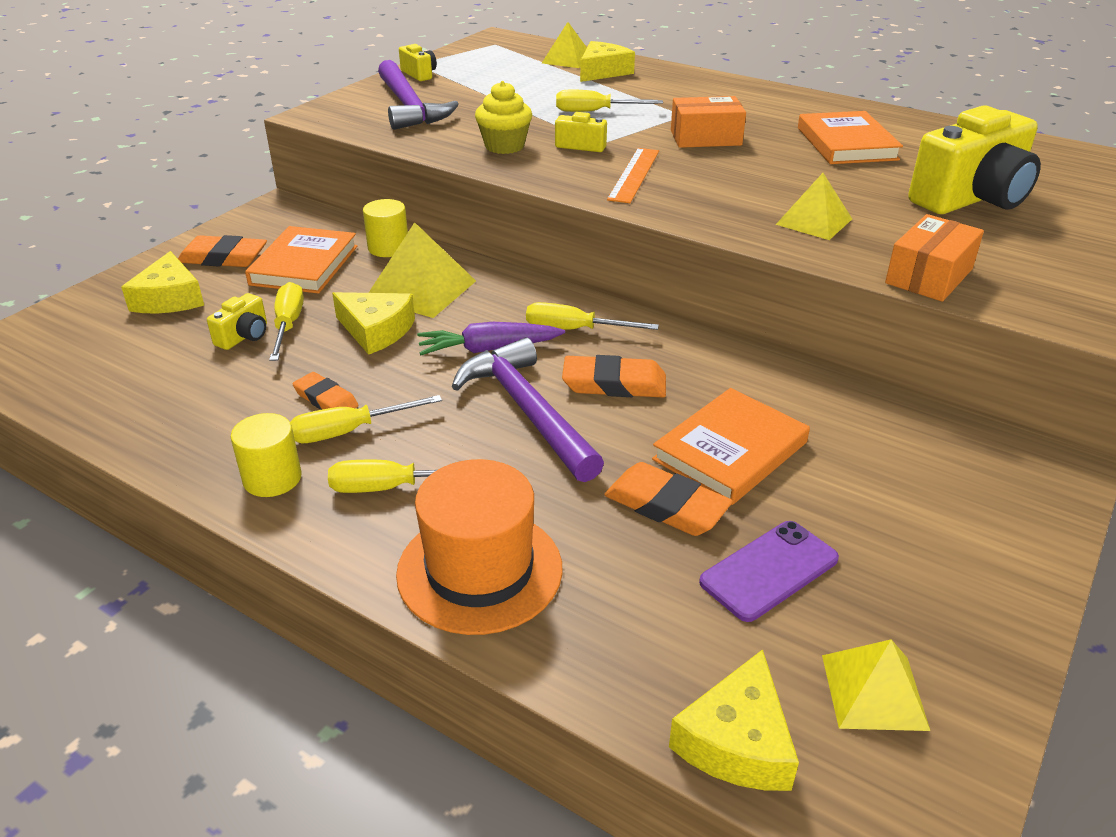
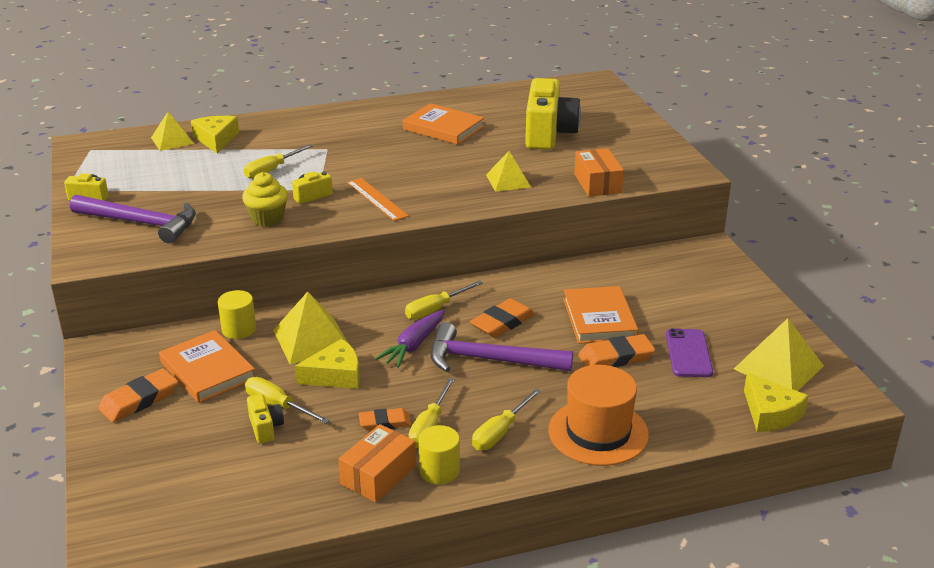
camera: 50 degrees left, 5 degrees down
(169, 298) = (162, 442): yellow cheese -> none
(705, 138) = (368, 158): orange box -> orange box (378, 475)
(874, 691) = (778, 367): yellow pyramid -> yellow pyramid, size x1.51

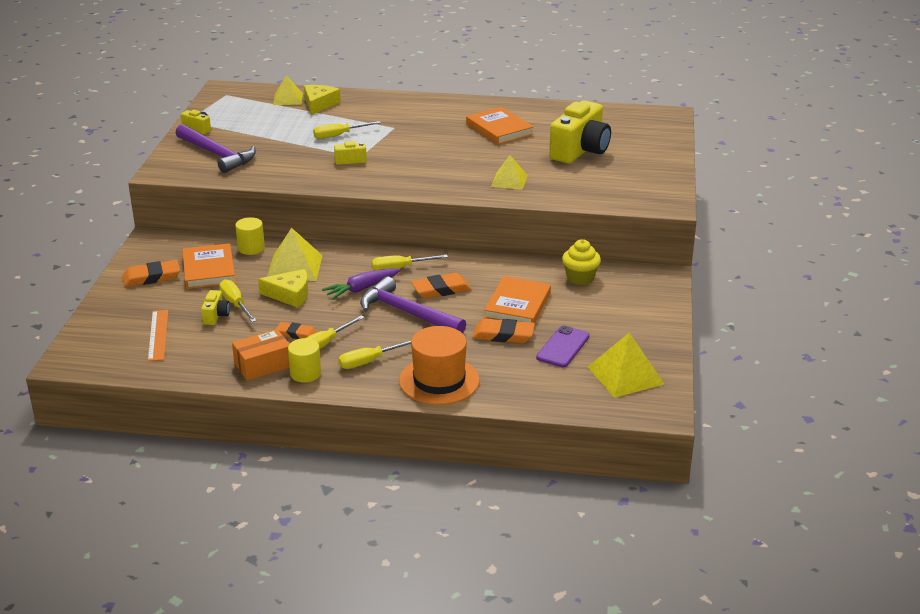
camera: 25 degrees right, 0 degrees up
(267, 218) = (304, 170): yellow cupcake -> yellow cupcake (580, 278)
(377, 199) = (395, 173): orange ruler -> orange ruler (158, 335)
(597, 183) = (579, 198): orange box -> none
(770, 413) = (583, 404): yellow cheese -> none

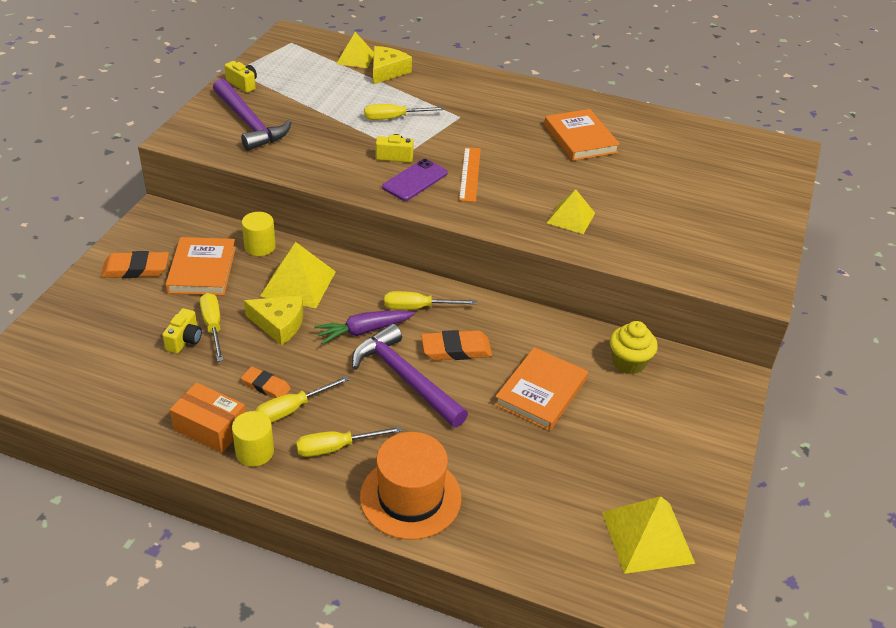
camera: 10 degrees right, 10 degrees up
(158, 335) = (109, 356): orange ruler -> orange ruler (470, 174)
(263, 365) = (210, 427): orange box -> orange box turned 45 degrees clockwise
(503, 335) = (510, 437): orange eraser -> none
(563, 347) = (579, 472): purple phone -> purple phone (415, 180)
(580, 151) = (668, 186): yellow camera -> none

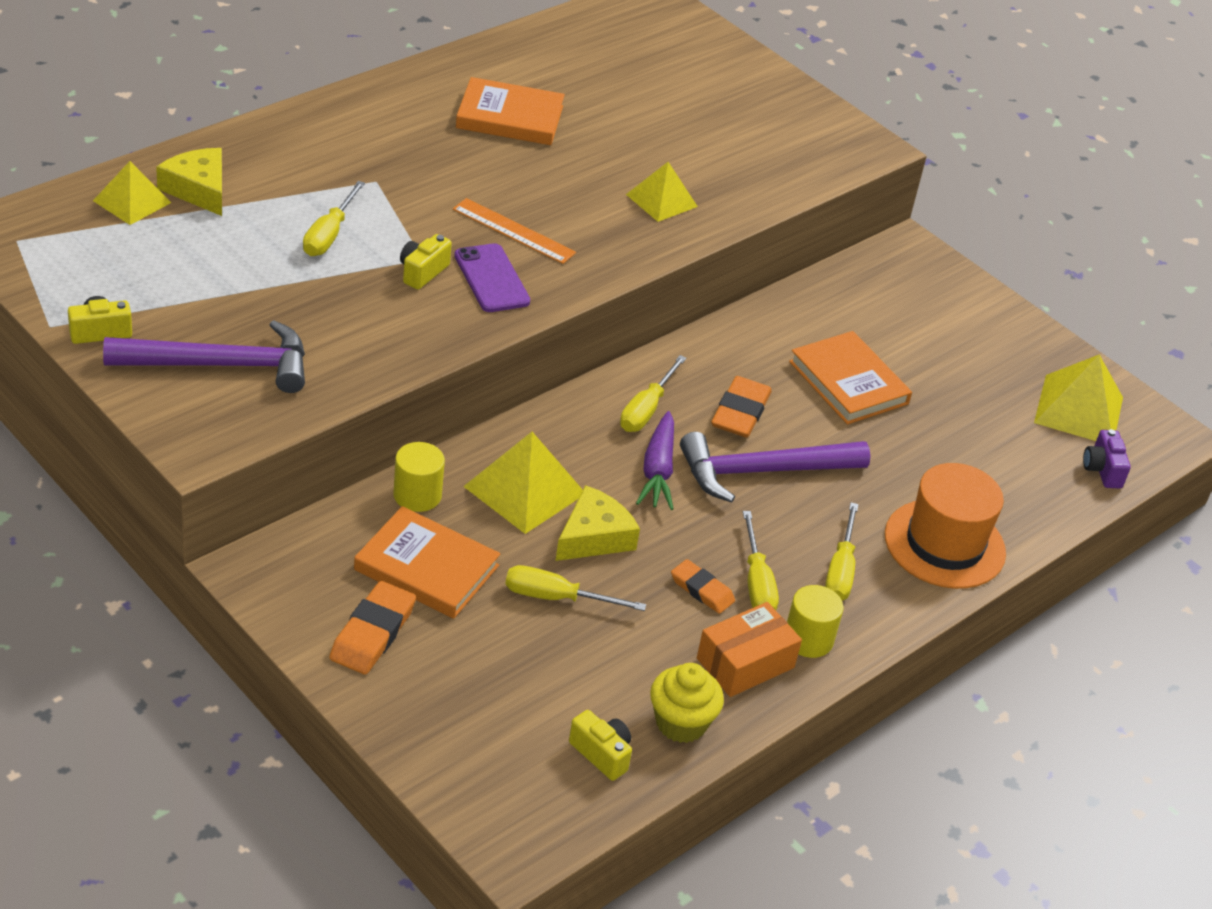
camera: 65 degrees left, 0 degrees up
(185, 340) = (566, 633): yellow camera -> yellow camera (602, 754)
(266, 386) = (702, 590): orange eraser -> orange eraser turned 75 degrees clockwise
(586, 574) = (1102, 470): none -> purple camera
(628, 362) = (843, 301): yellow cupcake -> yellow cupcake (681, 723)

